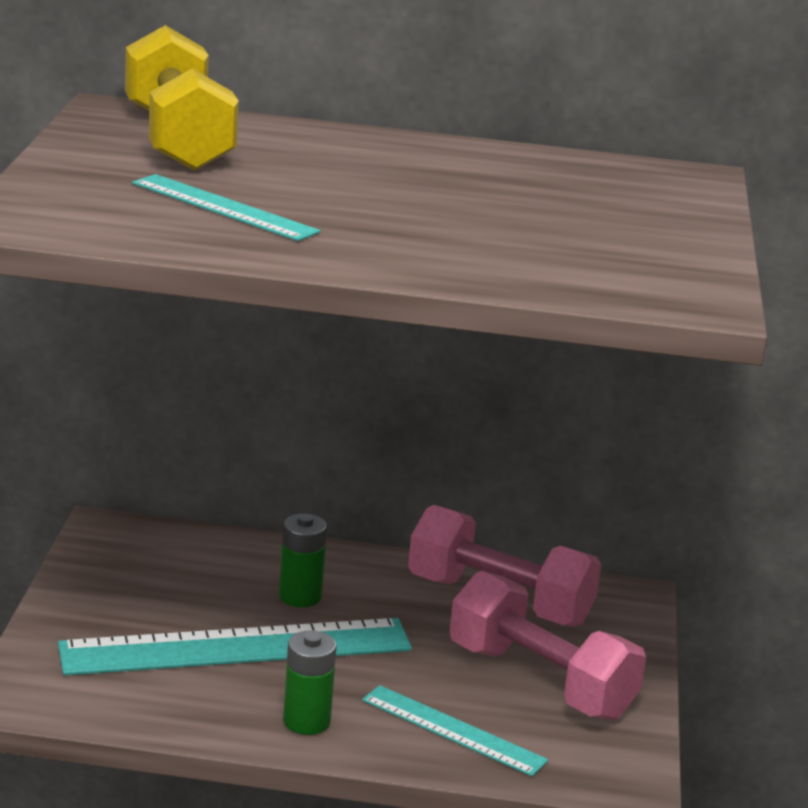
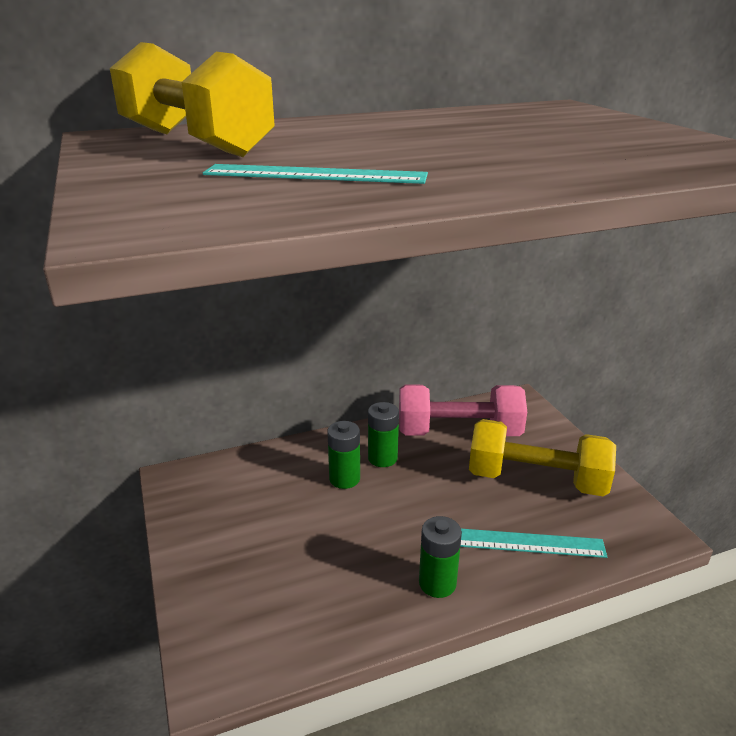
camera: 25 degrees left, 5 degrees up
(236, 648) = (339, 540): turquoise ruler -> none
(368, 593) = (382, 458): none -> green battery
(540, 681) = (536, 480): pink dumbbell -> yellow dumbbell

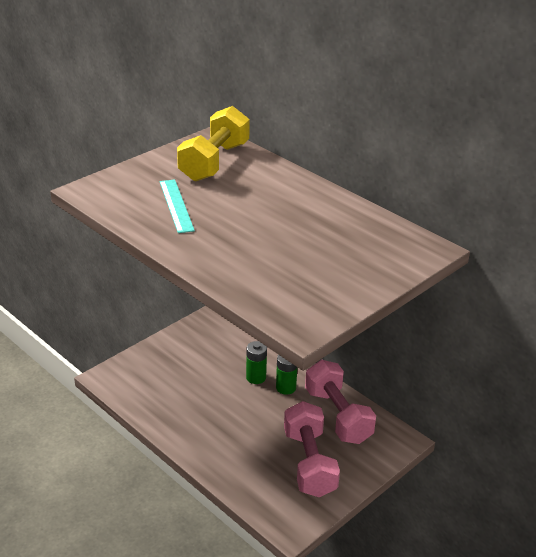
camera: 65 degrees right, 5 degrees up
(437, 583) = (193, 436): green battery -> none
(528, 543) = (246, 468): turquoise ruler -> none
(536, 480) = (309, 463): yellow dumbbell -> pink dumbbell

